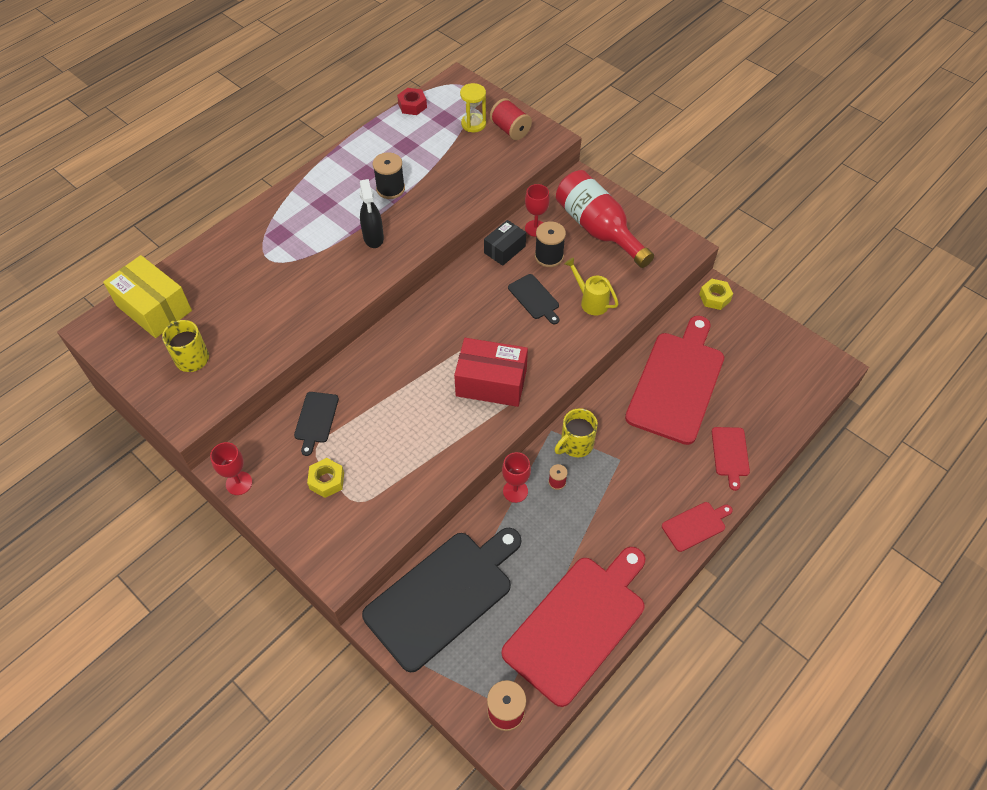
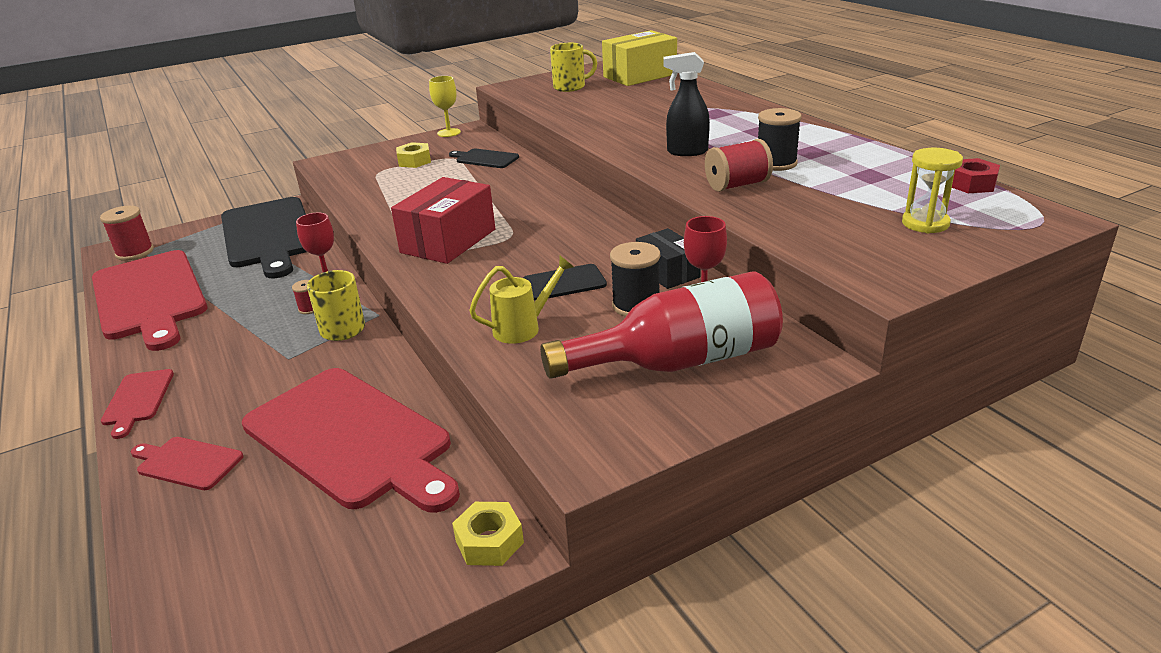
camera: 110 degrees right, 25 degrees down
(239, 483) = (449, 133): red goblet -> yellow goblet
(510, 130) = (909, 252): red spool -> red spool (737, 185)

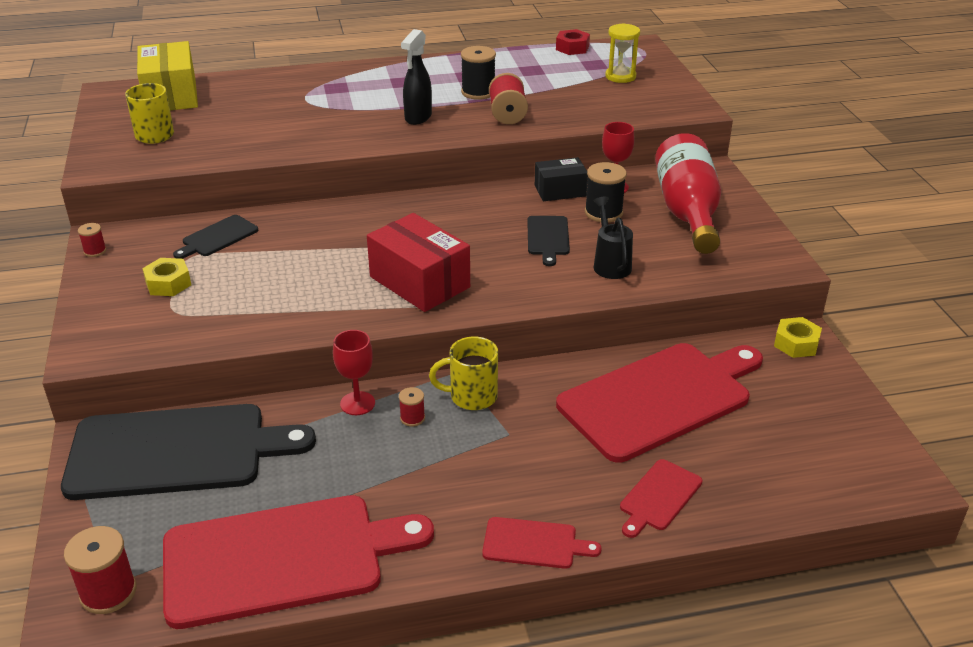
camera: 75 degrees left, 5 degrees up
(449, 133) = (95, 251): yellow goblet -> red spool
(523, 328) = (610, 264): yellow watering can -> black watering can

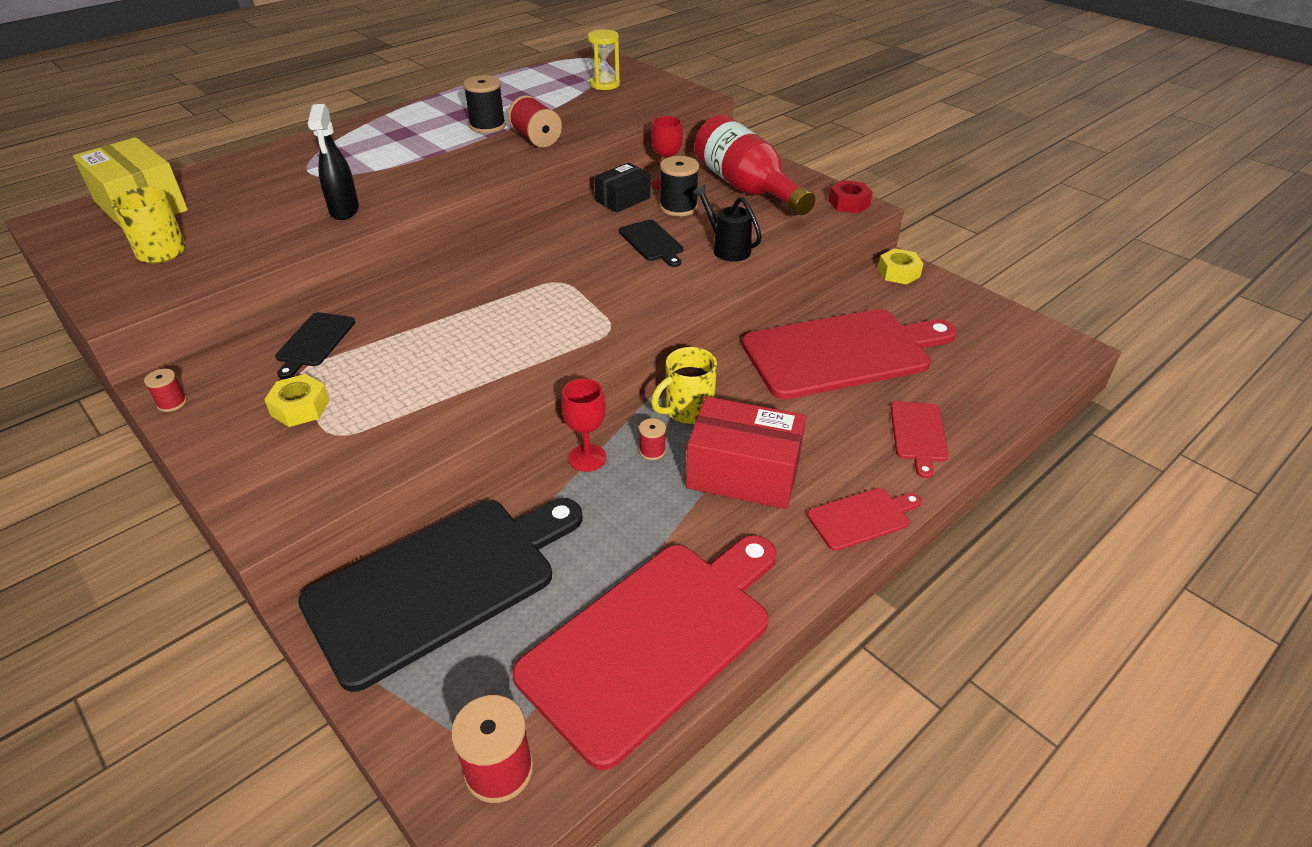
camera: 30 degrees left, 5 degrees up
(418, 118) = (450, 162): black spray bottle -> black spray bottle (344, 211)
(419, 282) = (573, 318): red box -> red box (743, 473)
(572, 48) = (536, 70): red nut -> red nut (849, 203)
(660, 398) = (842, 353): red cutting board -> red cutting board turned 45 degrees clockwise

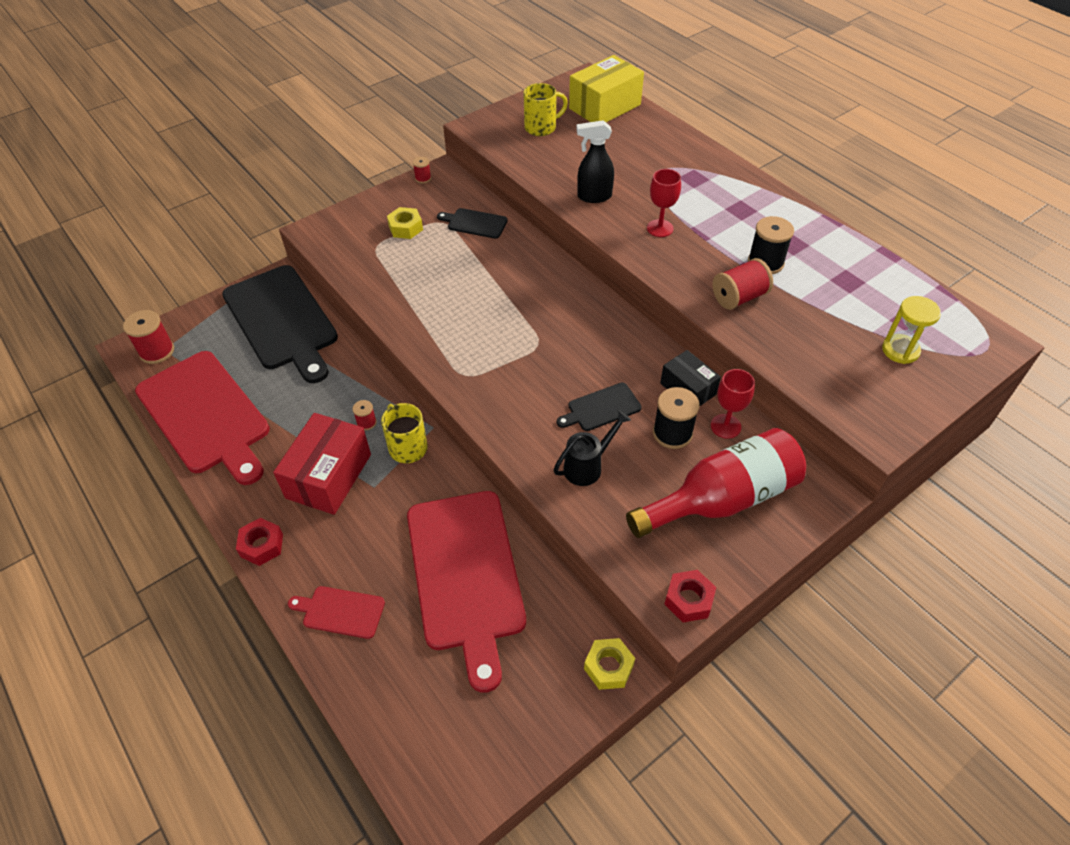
camera: 95 degrees right, 10 degrees up
(587, 458) = (368, 386): red goblet -> red goblet (660, 228)
(861, 518) = (262, 545): red cutting board -> red nut

